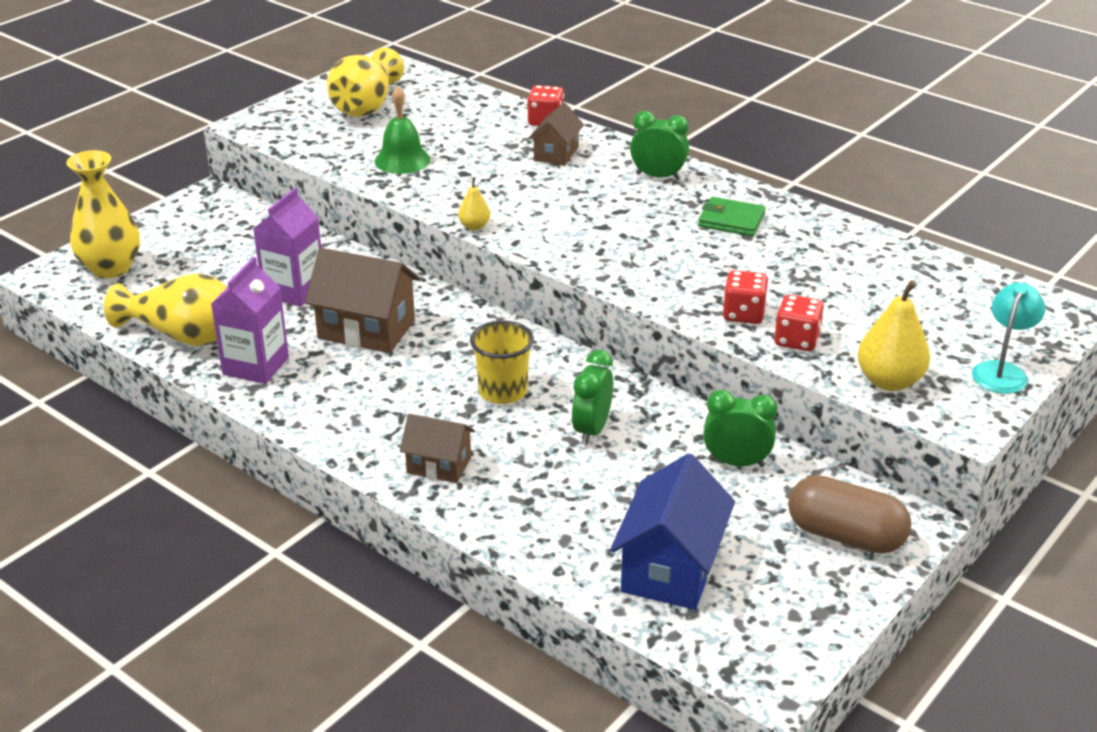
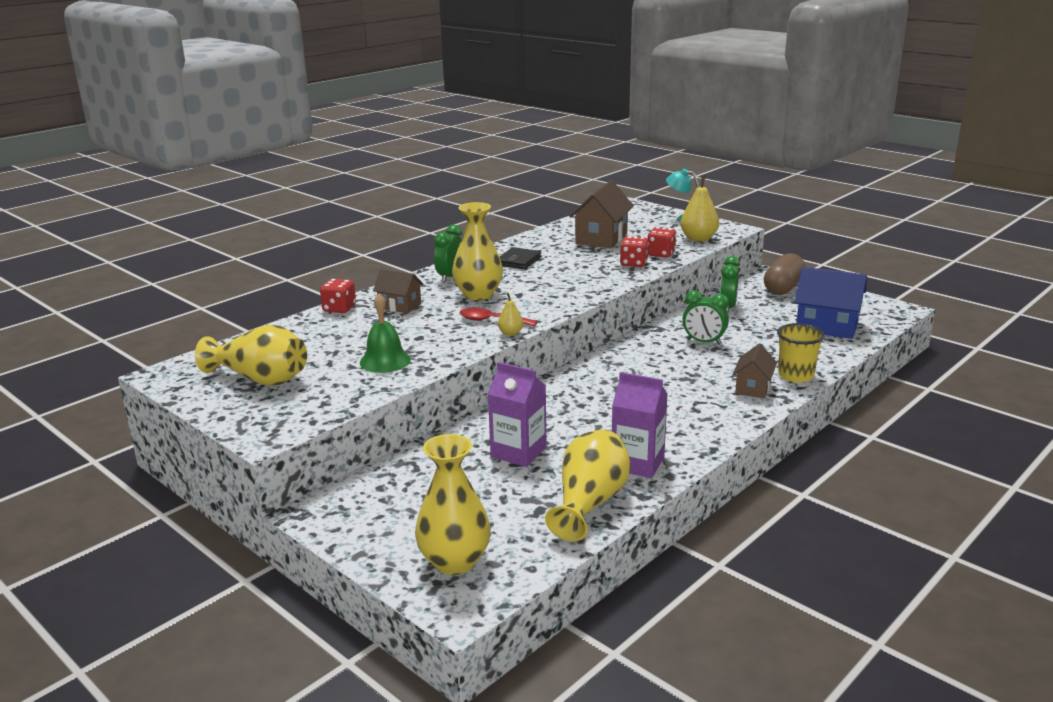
camera: 85 degrees left, 10 degrees down
(366, 329) = (583, 417): brown house -> brown house (601, 238)
(503, 391) = (664, 367): yellow cup -> yellow cup (796, 375)
(512, 213) = (492, 321): none -> red spoon
(598, 199) = (478, 295): none -> yellow vase
(731, 220) = (518, 261): green wallet -> black wallet

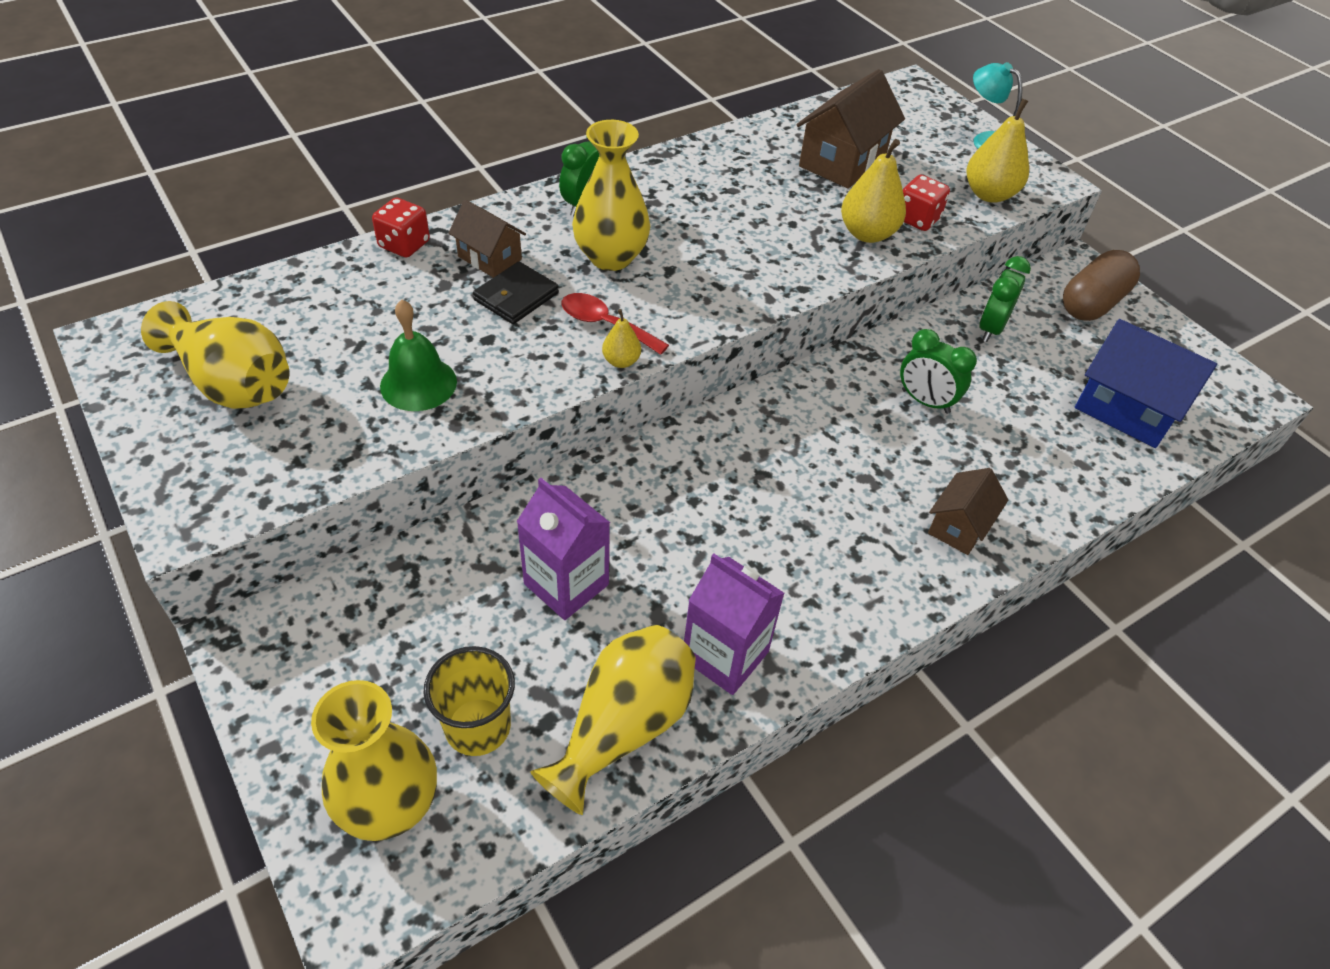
camera: 10 degrees right, 25 degrees up
(518, 261) = (700, 189): black wallet -> black wallet (516, 297)
(634, 263) = (867, 234): red dice -> yellow pear
(796, 375) = (1035, 513): yellow cup -> yellow cup (478, 727)

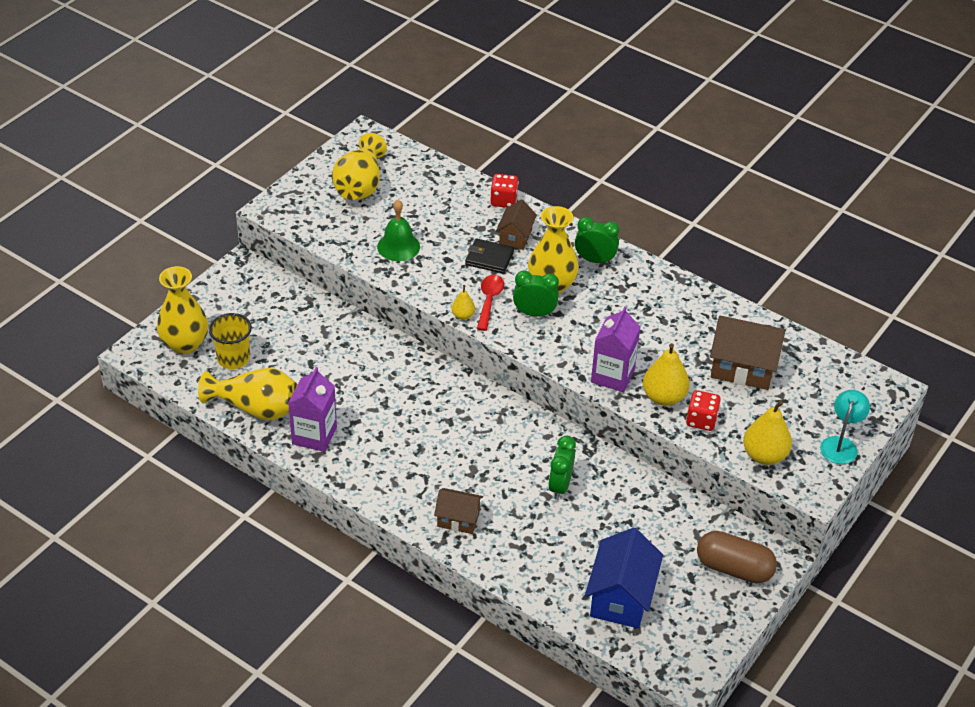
camera: 70 degrees right, 5 degrees down
(566, 584) = (328, 363): purple carton -> purple carton (612, 376)
(991, 329) = (660, 511): green clock -> green clock (534, 313)

